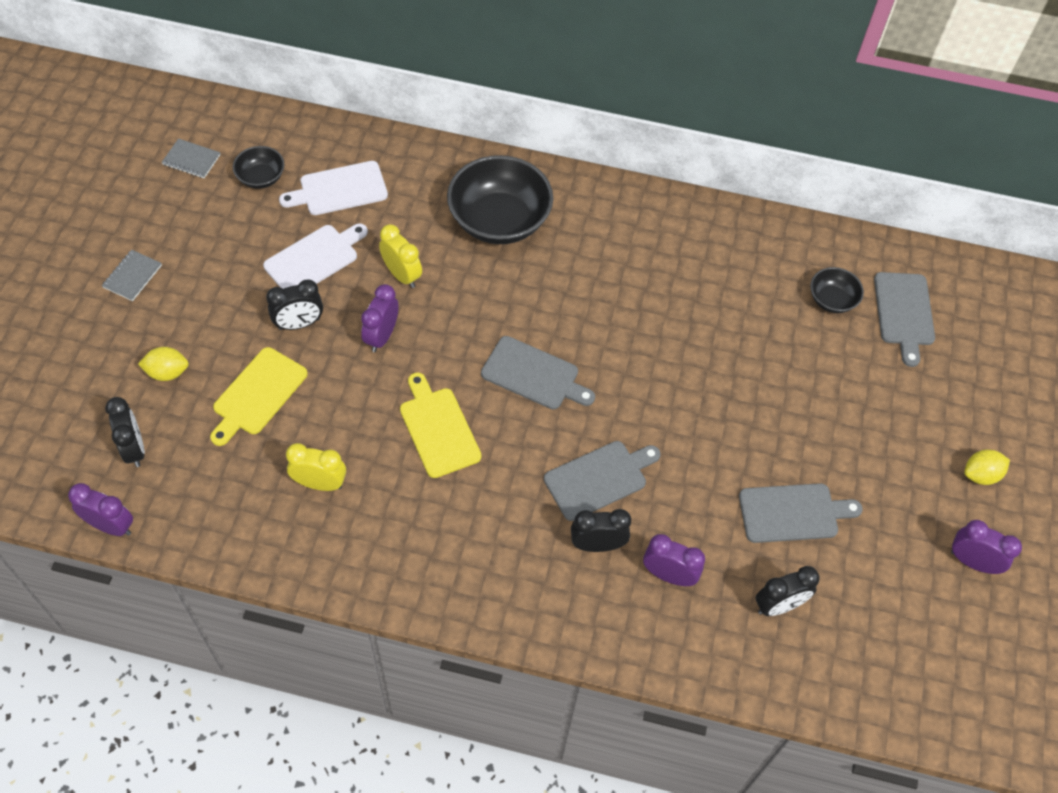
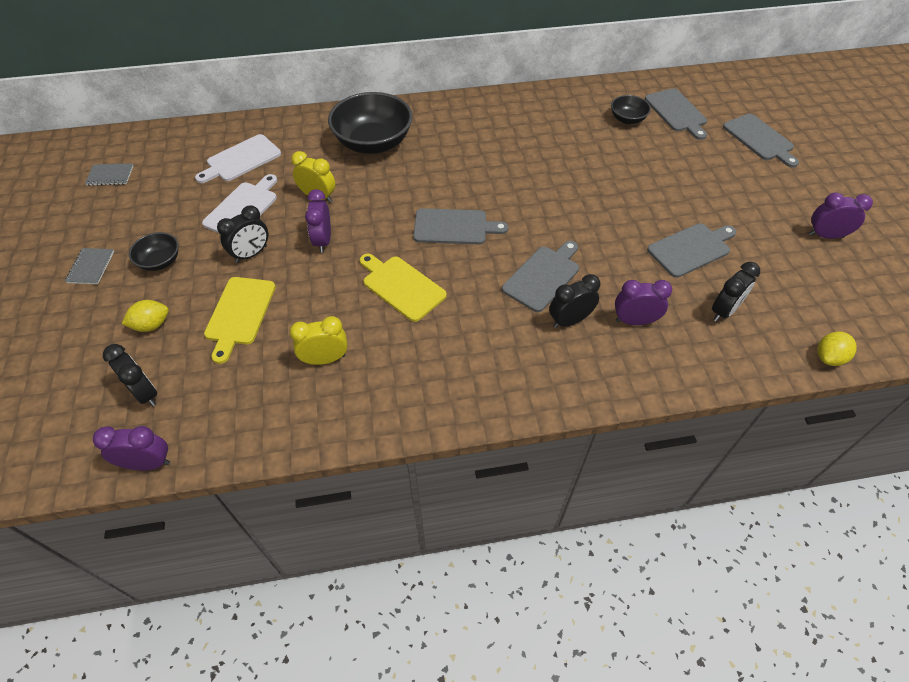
camera: 20 degrees left, 5 degrees down
(261, 178) = (174, 170): black bowl -> black bowl (160, 261)
(980, 475) = (791, 184): yellow lemon -> yellow lemon (828, 357)
(987, 395) = (759, 139): none -> grey cutting board

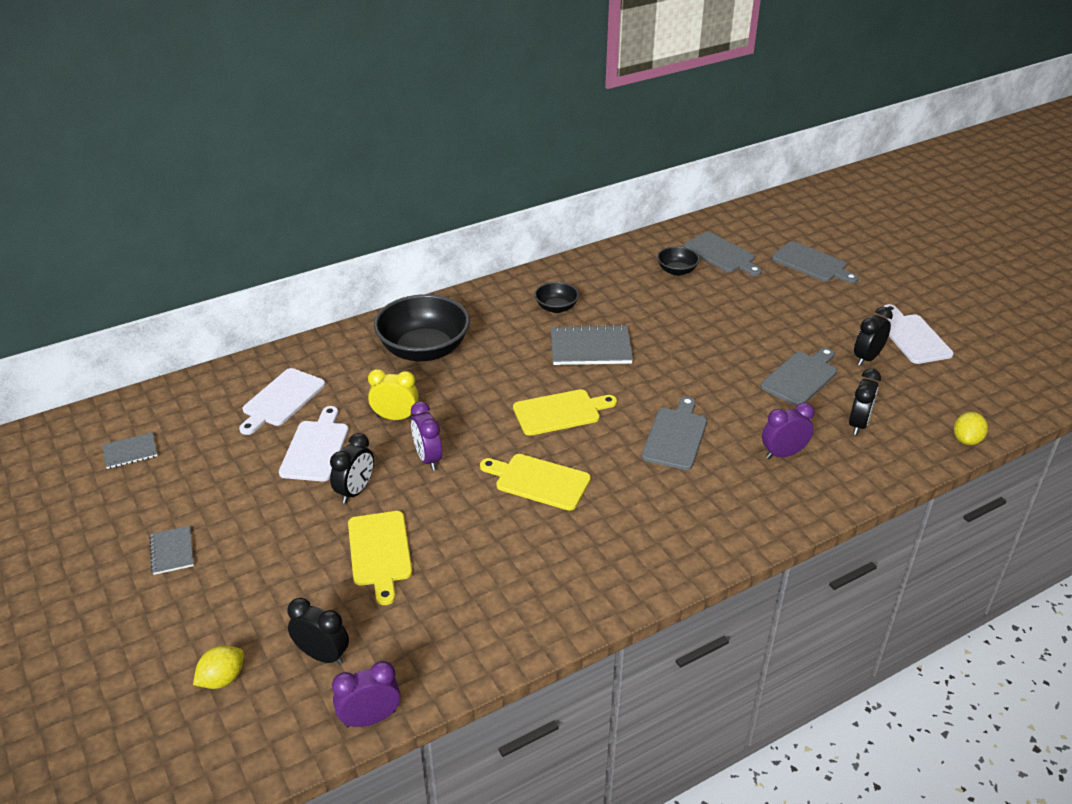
camera: 20 degrees left, 15 degrees down
(152, 325) = (286, 589): yellow lemon -> yellow lemon (222, 679)
(160, 261) = (253, 524): black bowl -> black bowl (556, 308)
(325, 359) = (500, 569): yellow clock -> none
(454, 227) = (560, 412): grey cutting board -> yellow cutting board
(512, 174) = (590, 348): none -> grey notebook
(569, 320) = (723, 469): black clock -> black clock (867, 358)
(825, 236) = (913, 337): purple clock -> white cutting board

